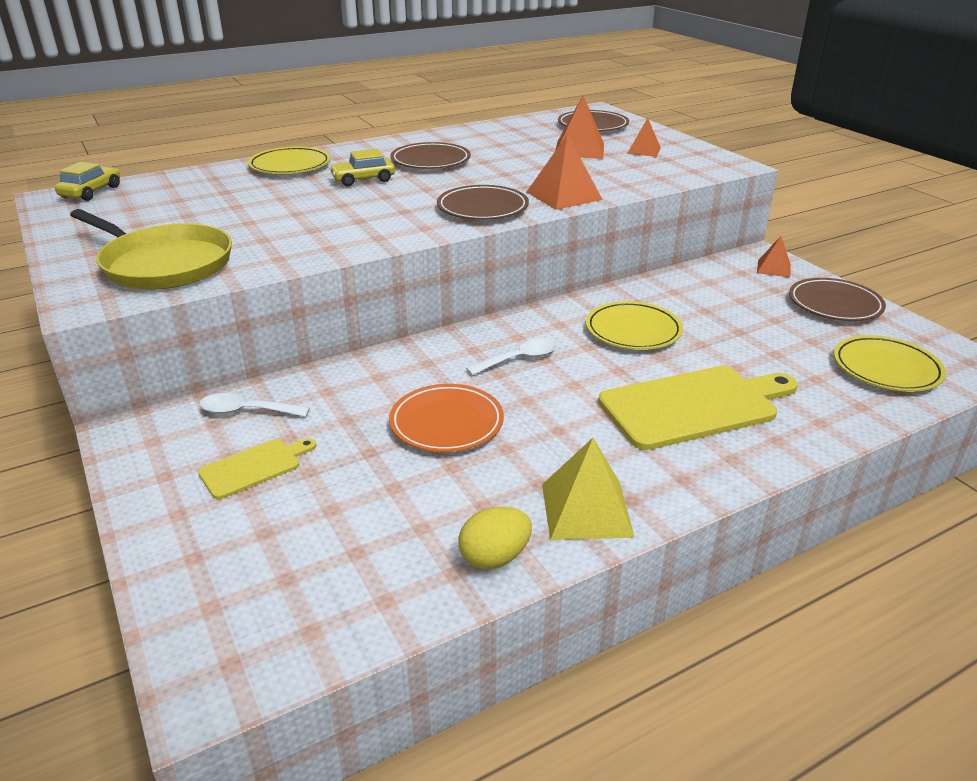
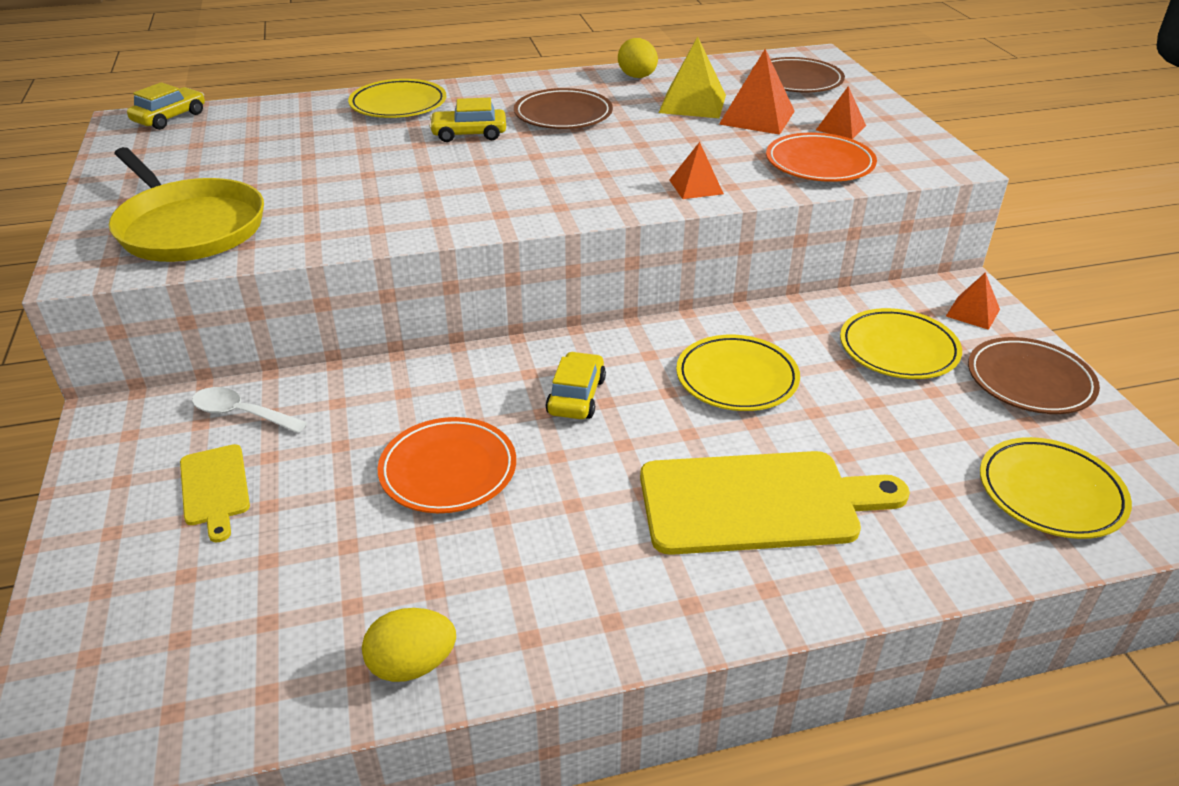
camera: 15 degrees right, 5 degrees up
(254, 467) = (215, 488): yellow cutting board -> yellow cutting board turned 90 degrees clockwise
(472, 132) = (637, 77): none -> yellow egg
(482, 208) = (585, 193): brown plate -> none
(519, 359) = (576, 396): white spoon -> yellow car
(564, 195) = (696, 186): orange pyramid -> orange pyramid, size x0.61
(586, 509) = (550, 623): yellow pyramid -> yellow pyramid (692, 103)
(643, 173) = (819, 163): none -> orange plate
(736, 297) = (898, 349): none -> yellow plate

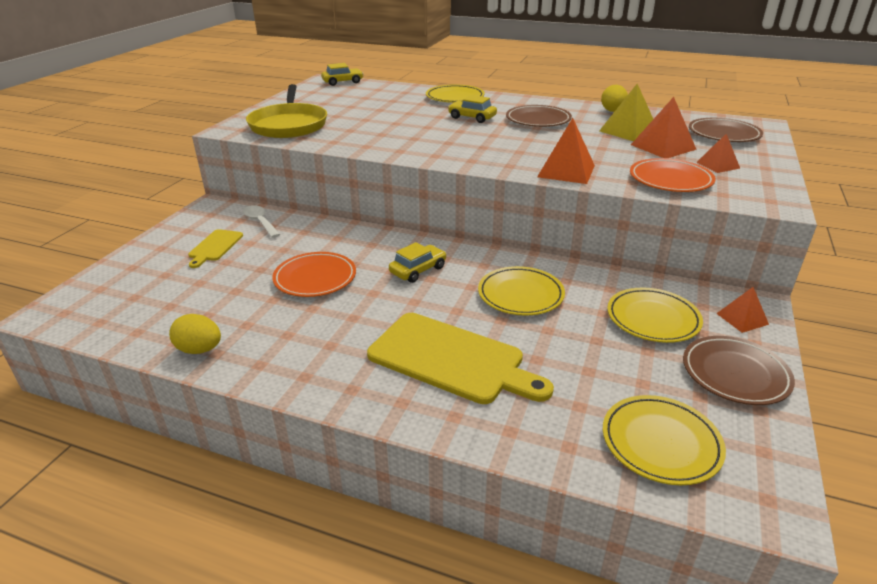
camera: 35 degrees right, 5 degrees down
(696, 186) = (566, 171): orange pyramid -> orange pyramid, size x1.63

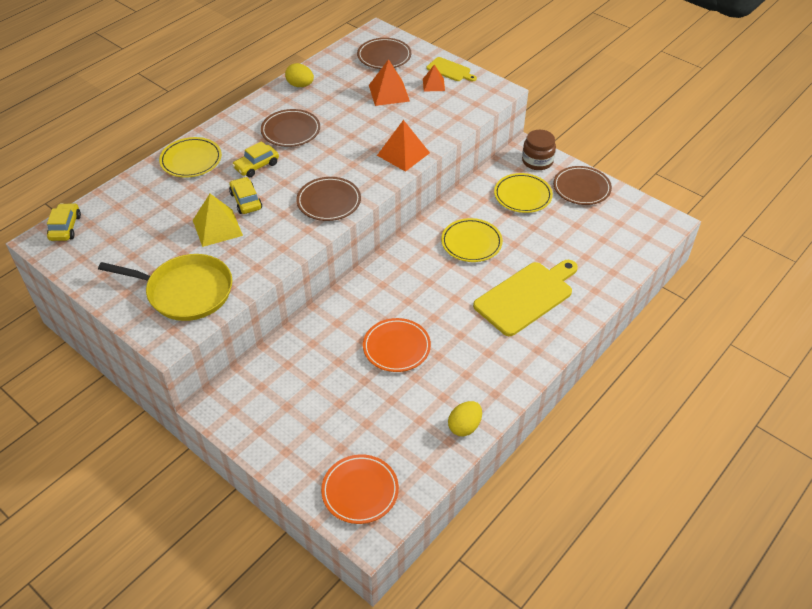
camera: 70 degrees left, 15 degrees up
(215, 247) = (307, 409): yellow cutting board -> yellow cutting board (450, 70)
(260, 222) = (274, 372): white spoon -> none
(418, 270) = (414, 285): yellow car -> yellow car (246, 201)
(449, 152) = (329, 202): none -> brown plate
(629, 131) = (348, 95): yellow pyramid -> yellow pyramid (217, 227)
(660, 443) = (620, 238): yellow plate -> none
(670, 180) = (444, 114): orange plate -> orange plate (360, 491)
(742, 318) = (537, 161): orange pyramid -> brown jar

